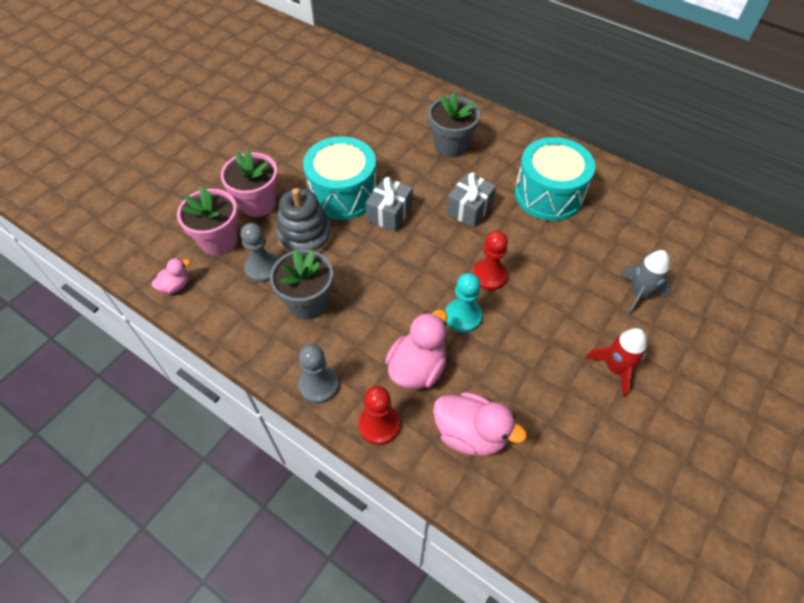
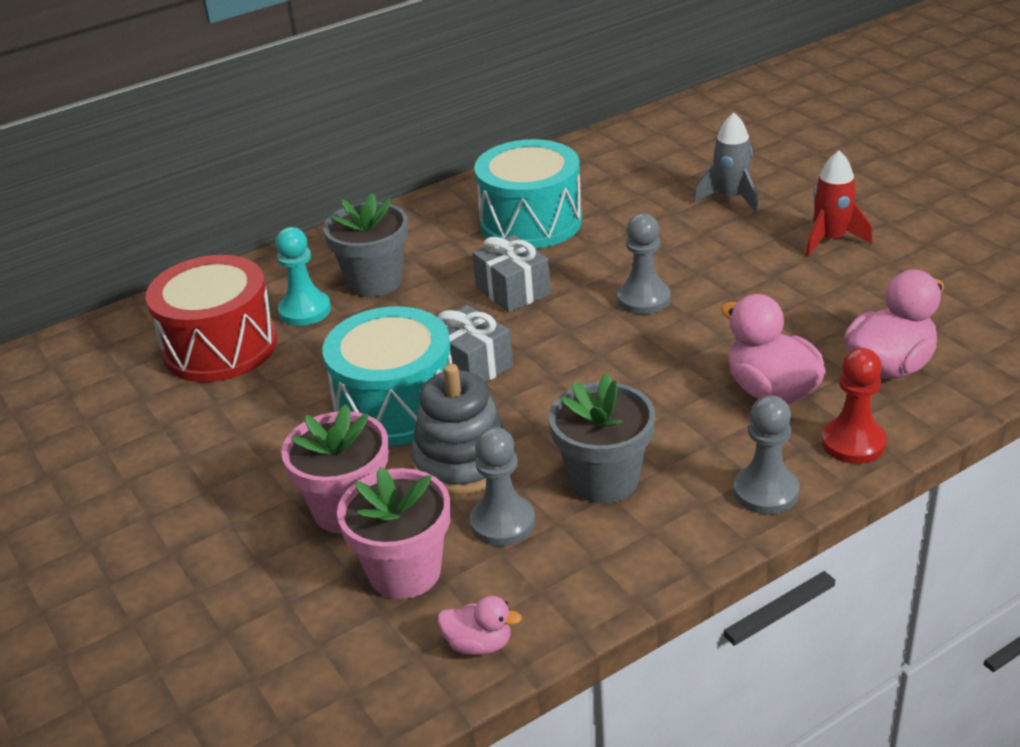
camera: 65 degrees left, 20 degrees down
(176, 285) = (479, 644): pink duck -> pink duck turned 120 degrees clockwise
(368, 109) = (220, 347): none -> red drum
(463, 316) = (702, 335): turquoise pawn -> turquoise pawn (305, 310)
(489, 275) = (643, 299): red pawn -> grey pawn

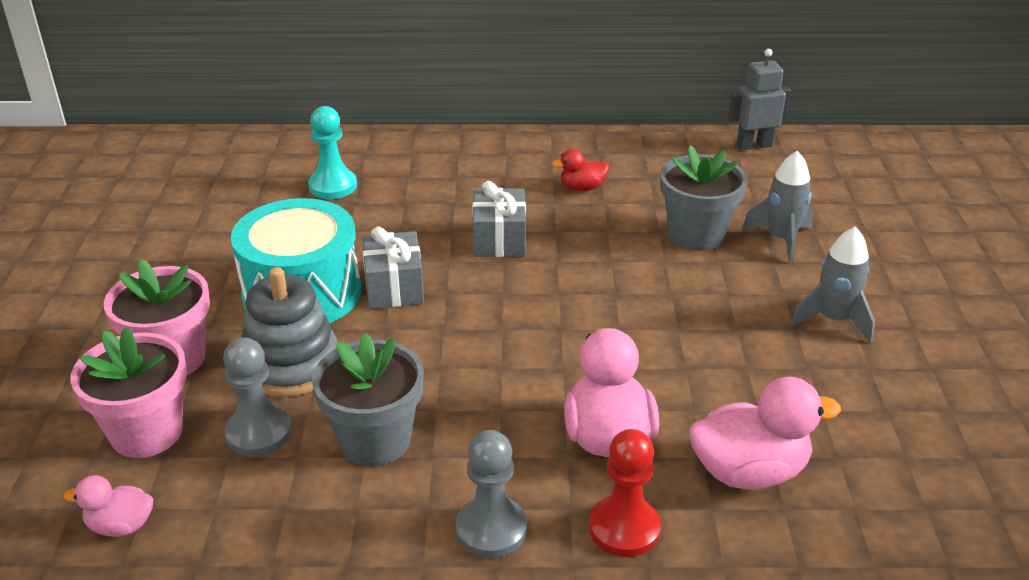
camera: 30 degrees right, 0 degrees up
(220, 347) = (246, 188): red drum -> none
(374, 281) = (407, 185): grey flower pot -> grey flower pot (696, 235)
(479, 644) = (121, 526): pink duck -> pink duck turned 135 degrees clockwise
(530, 222) = (582, 188): turquoise drum -> red duck
(628, 135) = (753, 145): none -> grey robot
(643, 299) = (596, 296): grey pawn -> none
(831, 240) = (833, 320): red rocket -> grey rocket

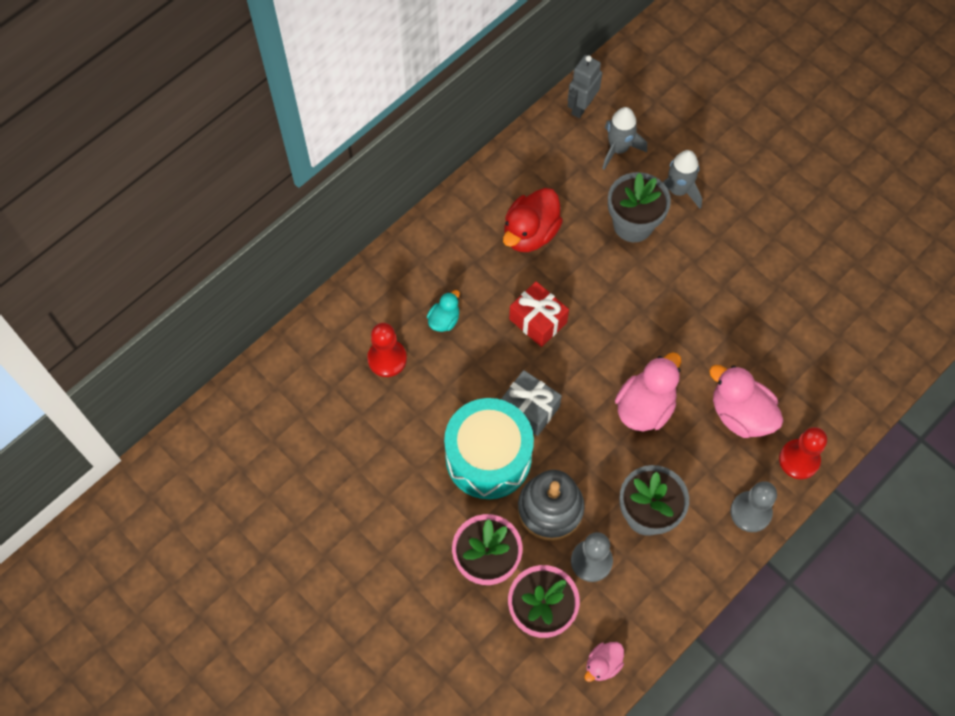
camera: 45 degrees left, 30 degrees up
(333, 186) = (387, 359): turquoise pawn -> red pawn
(418, 192) = (444, 320): none -> turquoise duck
(499, 239) = (538, 320): grey gift -> red gift
(582, 188) = (530, 233): red duck -> red duck, size x1.84
(749, 472) = (814, 380): pink duck -> pink duck (645, 407)
(833, 320) = (759, 238): grey rocket -> grey rocket (618, 149)

